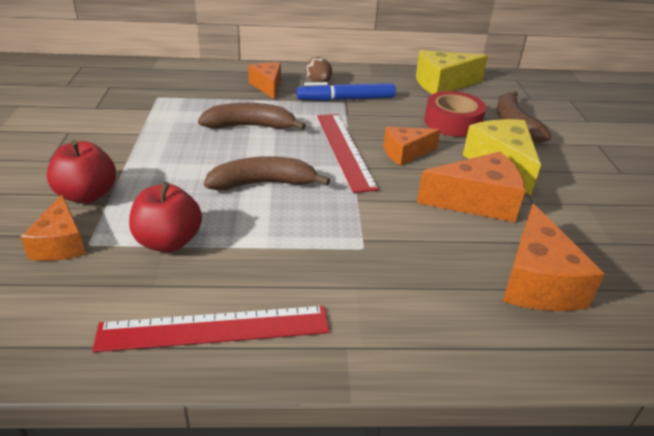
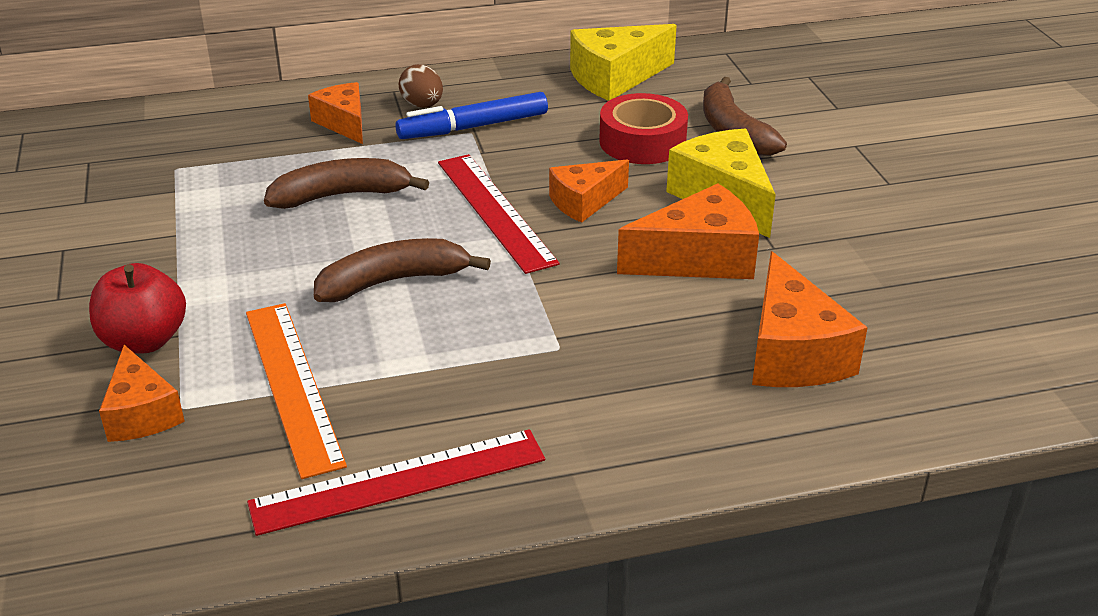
camera: 10 degrees left, 0 degrees up
(168, 242) = (292, 385): red apple -> orange ruler

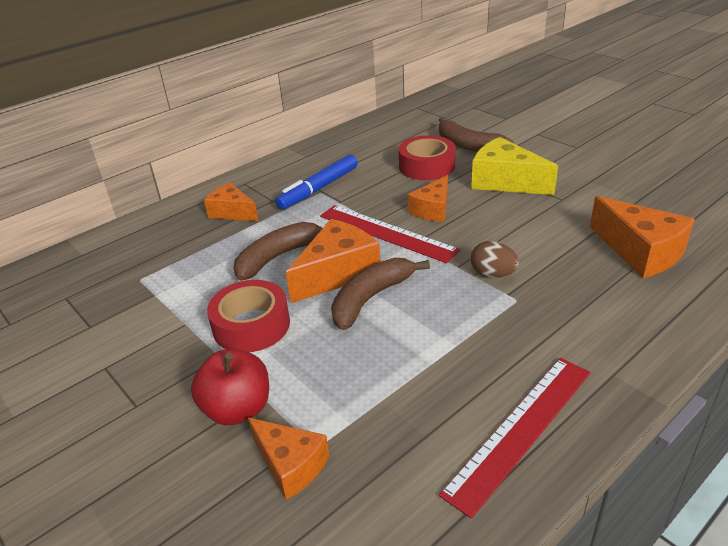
camera: 25 degrees left, 0 degrees up
(238, 262) = (251, 325): none -> red tape
(292, 385) = (378, 395): orange ruler -> none
(422, 105) = (273, 186): brown egg -> brown egg (493, 274)
(615, 78) = (372, 137): yellow cheese -> none
(698, 258) = (531, 219): orange cheese -> orange cheese (337, 273)

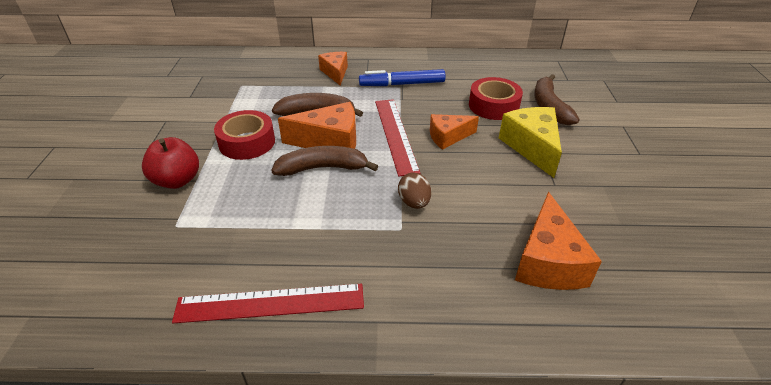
camera: 40 degrees right, 5 degrees up
(290, 465) = (153, 225): orange cheese -> none

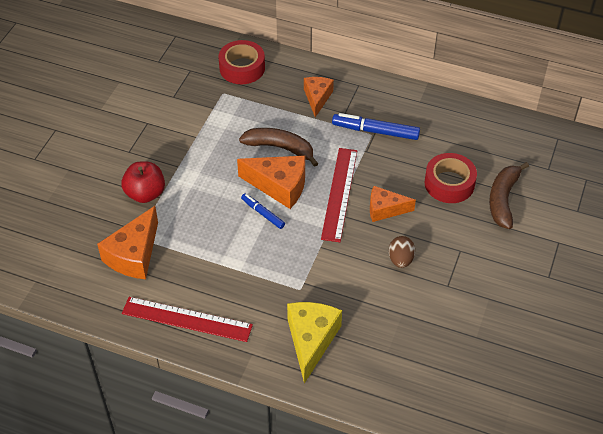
camera: 20 degrees right, 10 degrees up
(247, 142) = (209, 167): red tape -> red tape (242, 68)
(323, 168) = (263, 213): brown banana -> blue marker
(414, 202) = (321, 268): brown egg -> brown egg (400, 259)
(532, 147) = (454, 242): yellow cheese -> yellow cheese (311, 340)
(548, 261) = (395, 348): orange cheese -> orange cheese (134, 255)

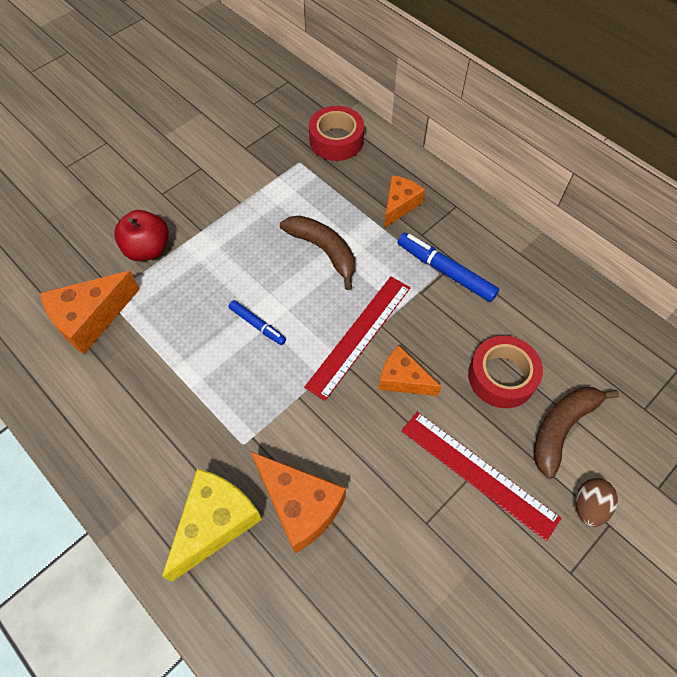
camera: 25 degrees right, 10 degrees up
(187, 319) = (94, 426): red ruler -> red ruler (478, 473)
(263, 213) = (257, 325): blue marker -> blue marker turned 150 degrees clockwise
(279, 186) = (296, 298): orange cheese -> orange cheese (300, 505)
(400, 259) = (385, 457): brown egg -> brown egg (589, 506)

